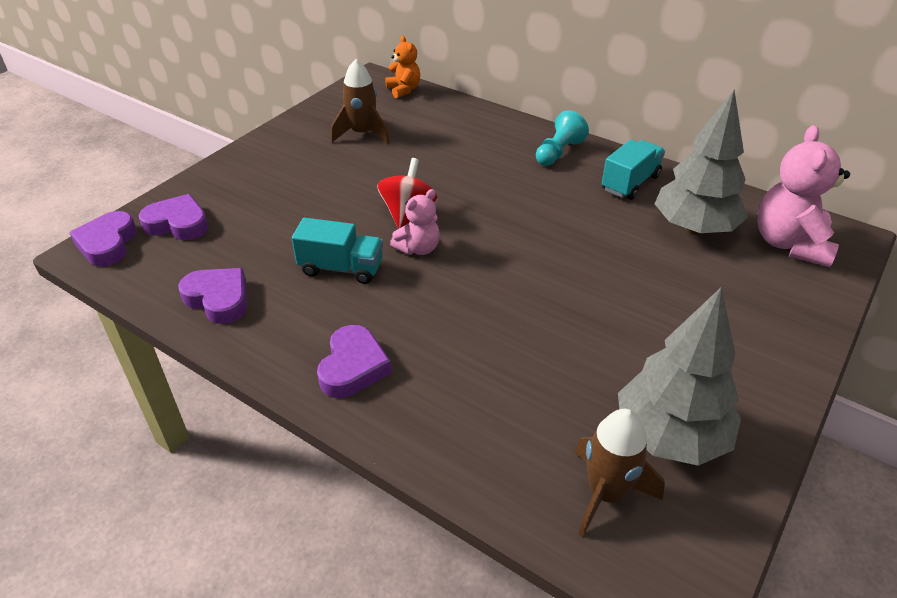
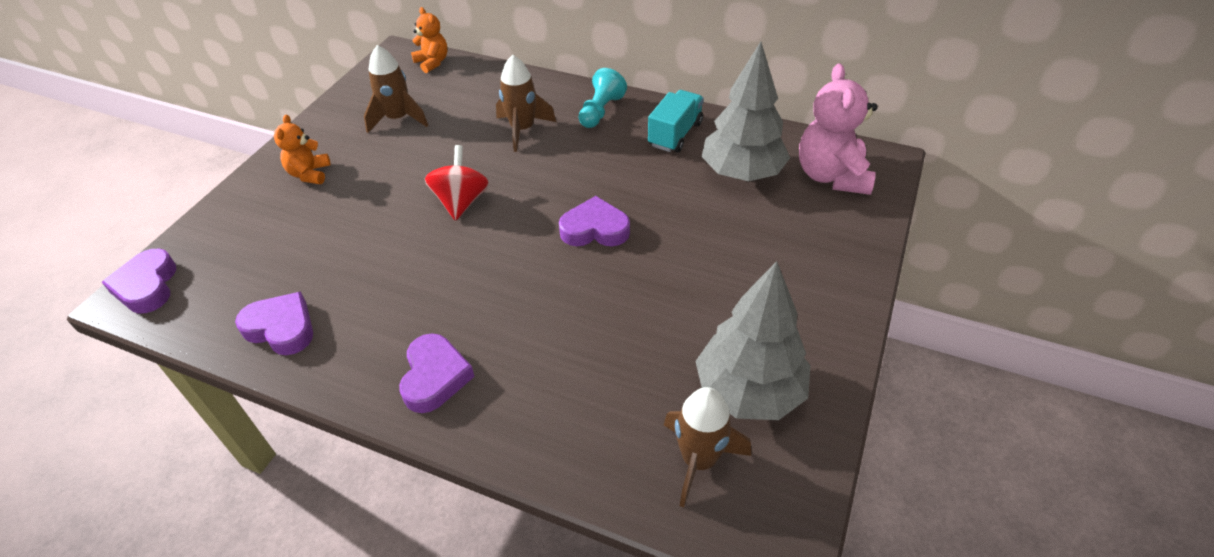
camera: 10 degrees left, 5 degrees up
(178, 224) = (220, 251): purple heart -> purple heart (595, 229)
(271, 170) = (309, 174): none -> orange teddy bear
(341, 268) = (403, 272): turquoise truck -> none
(418, 248) = (478, 238): pink teddy bear -> none
(479, 159) = (523, 129): none -> brown rocket

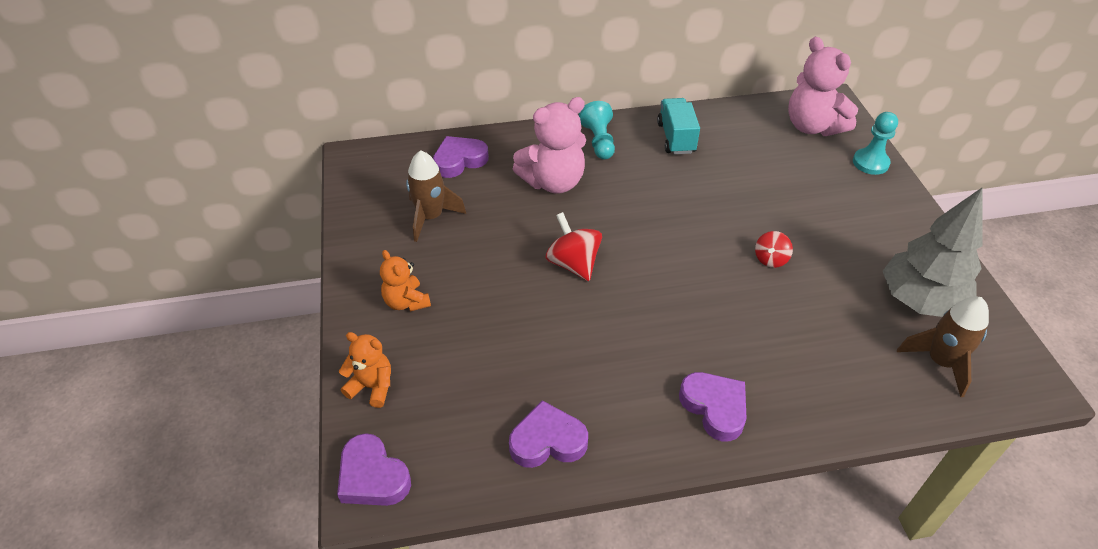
camera: 35 degrees left, 0 degrees up
(432, 62) = (400, 154): orange teddy bear -> orange teddy bear (372, 386)
(523, 129) = (553, 182): brown rocket -> pink teddy bear
(595, 229) = (700, 238): purple heart -> purple heart (459, 160)
(638, 278) = (770, 259): none -> red spinning top
(742, 173) = (754, 149): grey tree -> none
(856, 235) = (870, 163): none -> turquoise pawn

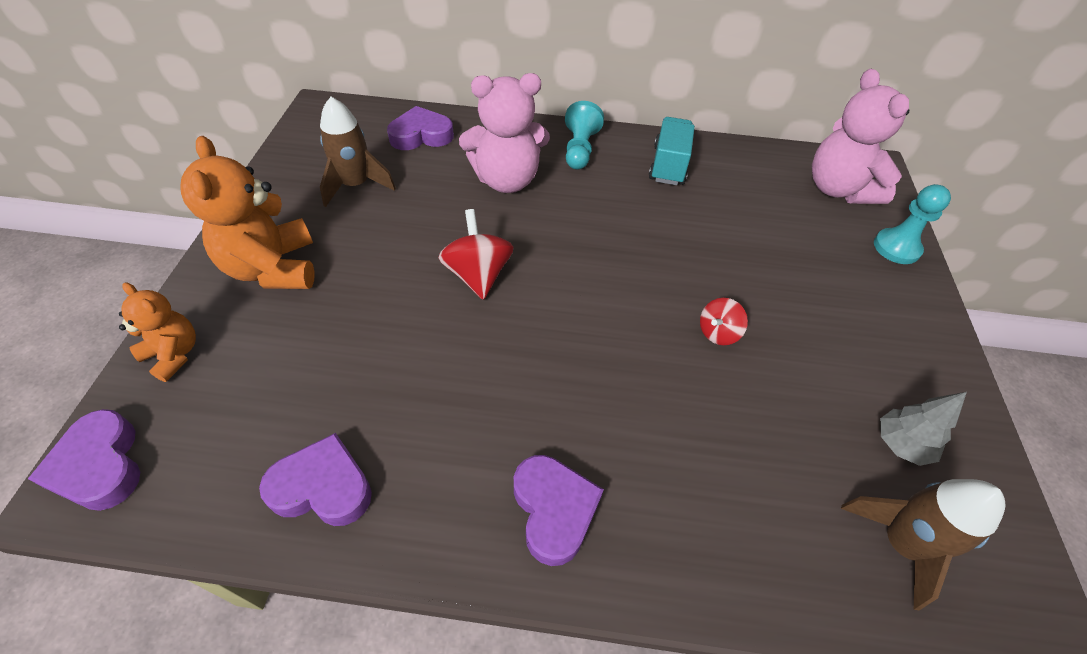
camera: 15 degrees right, 5 degrees up
(406, 302) = (273, 268): orange teddy bear -> orange teddy bear, size x1.75
(920, 301) = (901, 444): grey tree -> grey tree, size x0.49

